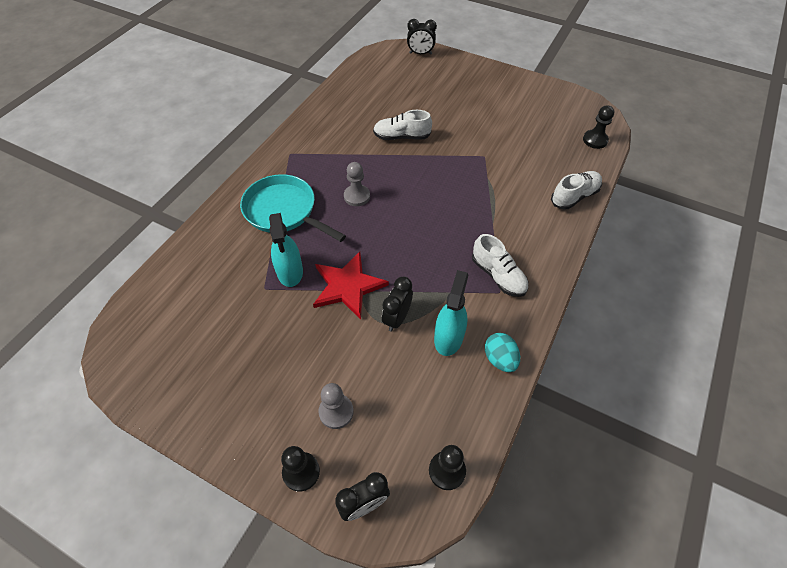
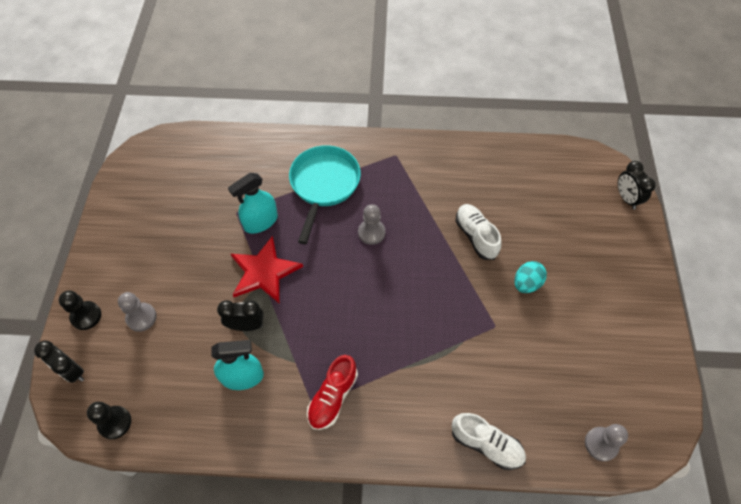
camera: 65 degrees right, 5 degrees up
(498, 275) = (333, 397): white shoe -> red shoe
(500, 359) = (235, 430): turquoise egg -> turquoise egg (526, 283)
(595, 140) = (601, 444): black pawn -> grey pawn

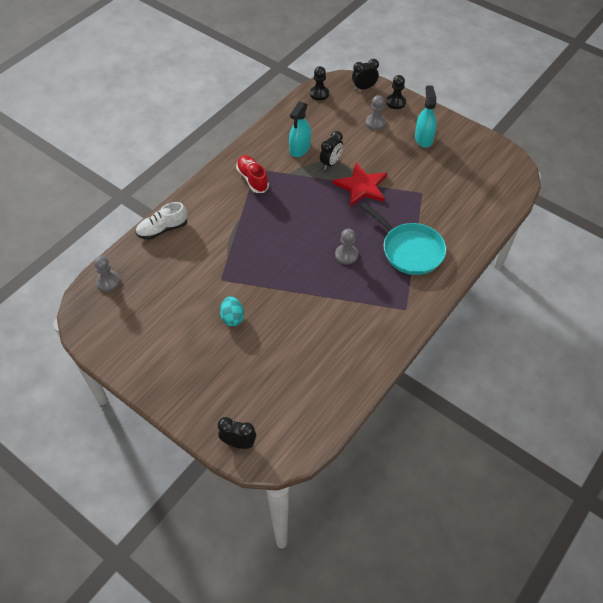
camera: 125 degrees right, 5 degrees down
(260, 221) = (403, 202): turquoise spray bottle -> turquoise spray bottle (423, 138)
(476, 236) = (293, 313): white shoe -> none

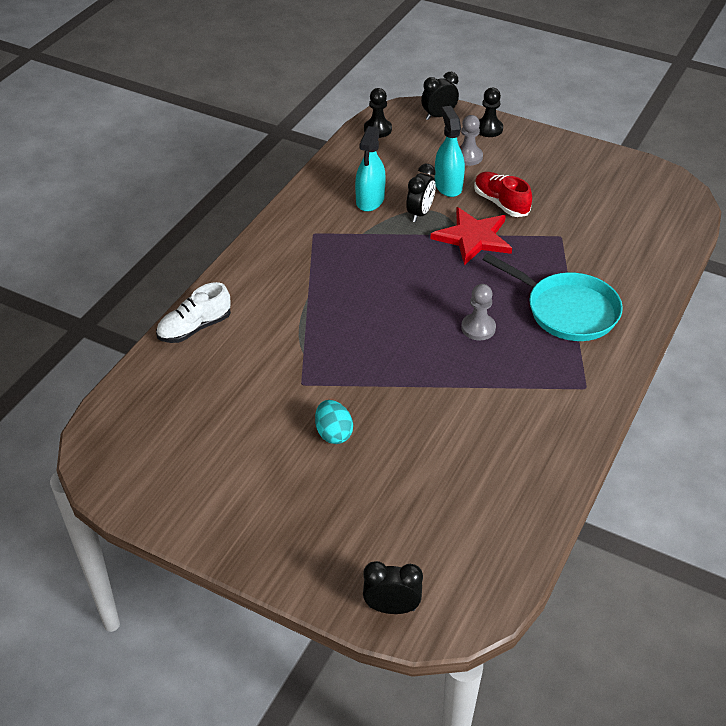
camera: 10 degrees left, 10 degrees down
(108, 282) = (128, 409): grey pawn -> none
(252, 179) = (312, 246): red shoe -> red shoe (501, 203)
(423, 138) = (541, 168): turquoise spray bottle -> turquoise spray bottle (448, 186)

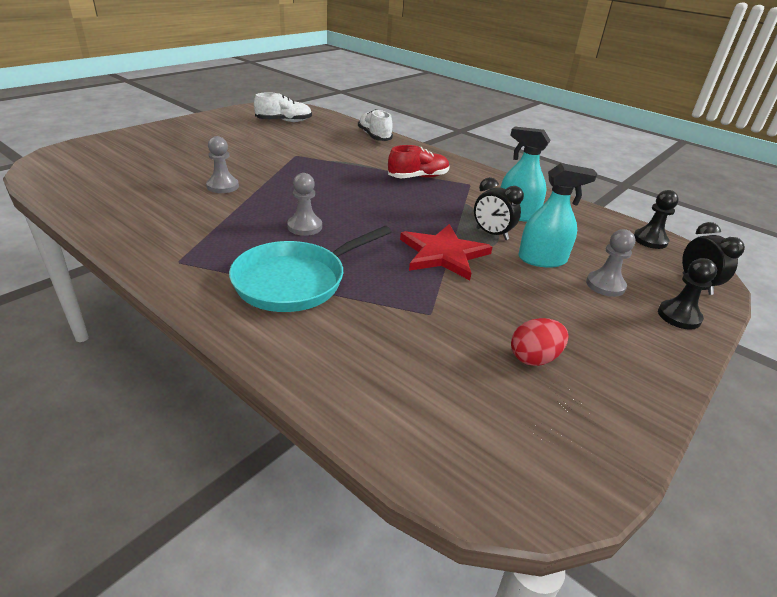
camera: 100 degrees right, 10 degrees down
(170, 434) = (284, 121): none -> white shoe
(333, 433) = (239, 156): turquoise egg -> none
(391, 607) = (82, 148): black clock -> none
(427, 416) = (222, 186): none -> grey pawn
(501, 203) = (505, 286): red shoe -> red shoe (418, 177)
(577, 189) = (534, 358): none -> red egg

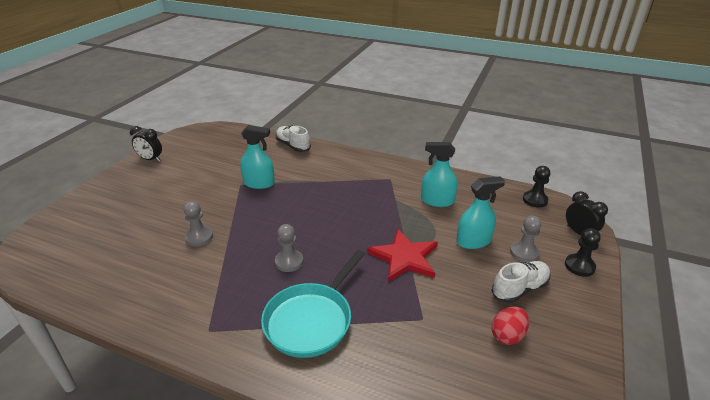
camera: 15 degrees left, 0 degrees up
(284, 121) = (209, 147): white shoe -> white shoe (519, 289)
(316, 158) = (259, 183): none -> turquoise spray bottle
(418, 177) = (348, 182): red shoe -> none
(492, 234) = (429, 226): black clock -> black clock (150, 159)

